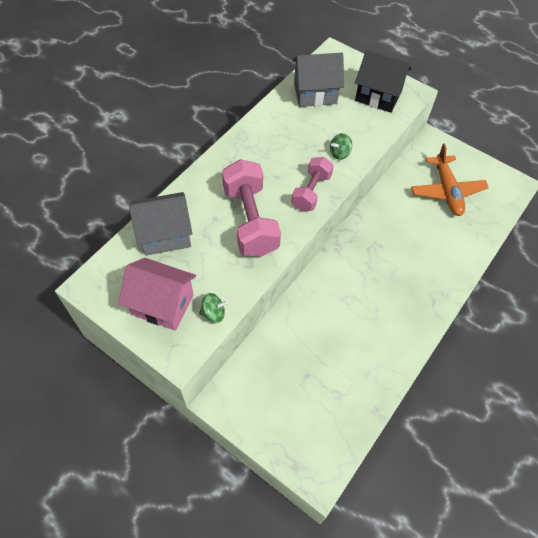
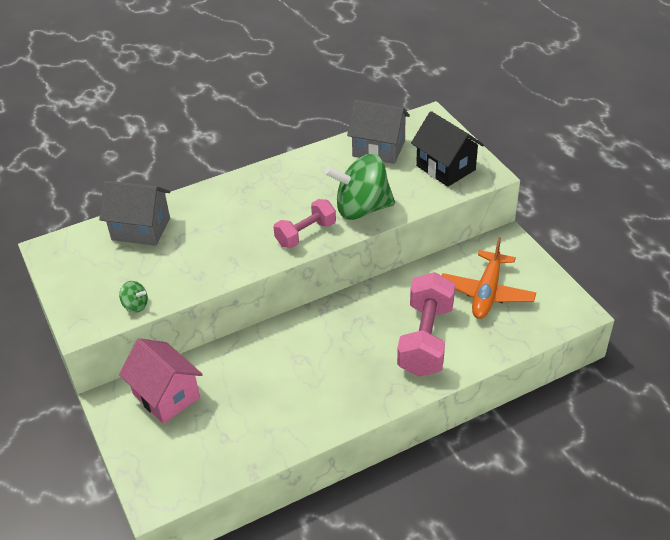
camera: 30 degrees right, 15 degrees down
(162, 304) = (97, 283): pink house -> pink house (166, 396)
(250, 220) = (227, 241): pink dumbbell -> pink dumbbell (426, 339)
(339, 153) = (362, 209): green spinning top -> green spinning top, size x2.38

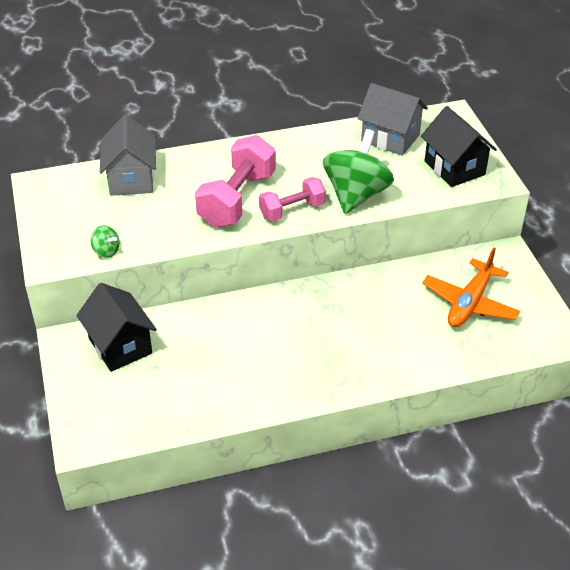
camera: 10 degrees right, 0 degrees up
(141, 229) = (131, 179): grey house -> grey house turned 60 degrees clockwise
(166, 396) = (120, 346): pink house -> black house
(362, 209) = (356, 195): green spinning top -> green spinning top turned 105 degrees clockwise
(426, 339) = (393, 338): pink dumbbell -> pink dumbbell (237, 199)

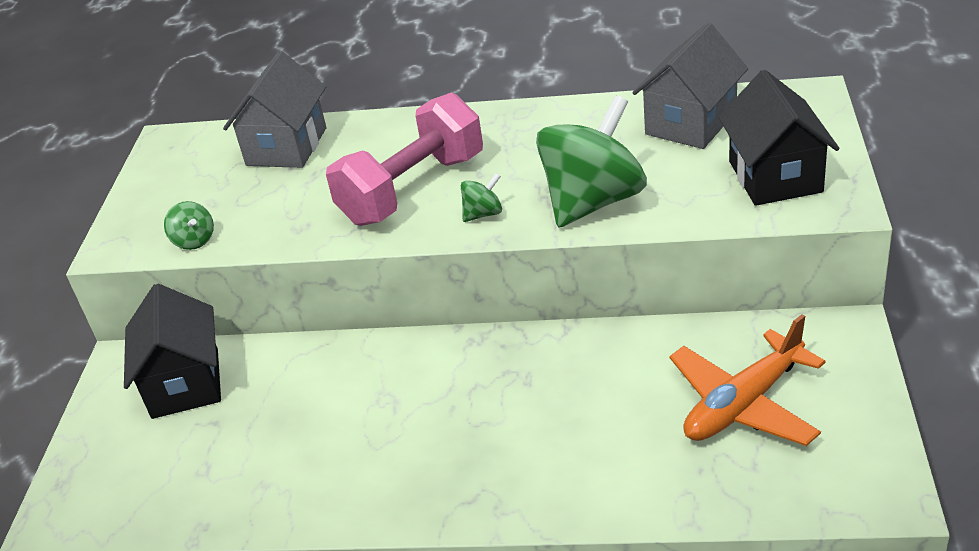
camera: 25 degrees right, 5 degrees down
(292, 210) = (483, 214): pink dumbbell -> green spinning top
(390, 138) = (691, 123): grey house -> grey house turned 75 degrees clockwise

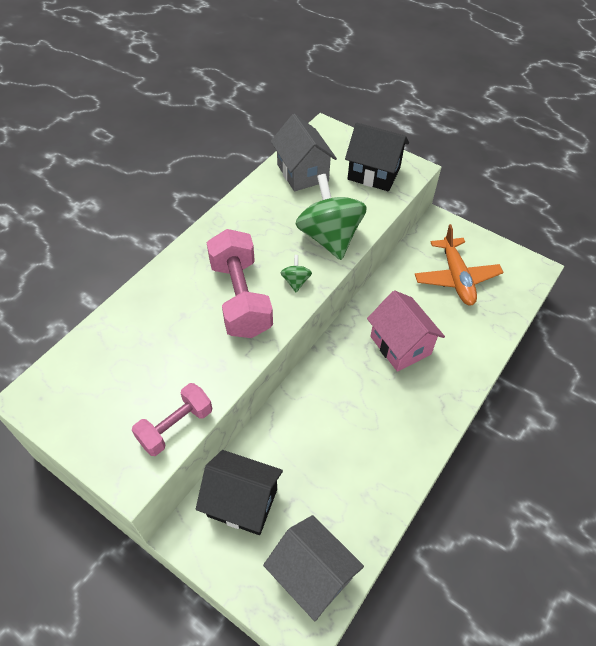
camera: 65 degrees left, 15 degrees up
(194, 240) = (176, 427): green spinning top -> pink dumbbell
(286, 146) = (123, 335): grey house -> grey house (312, 575)
(540, 404) = (400, 345): none -> pink house

